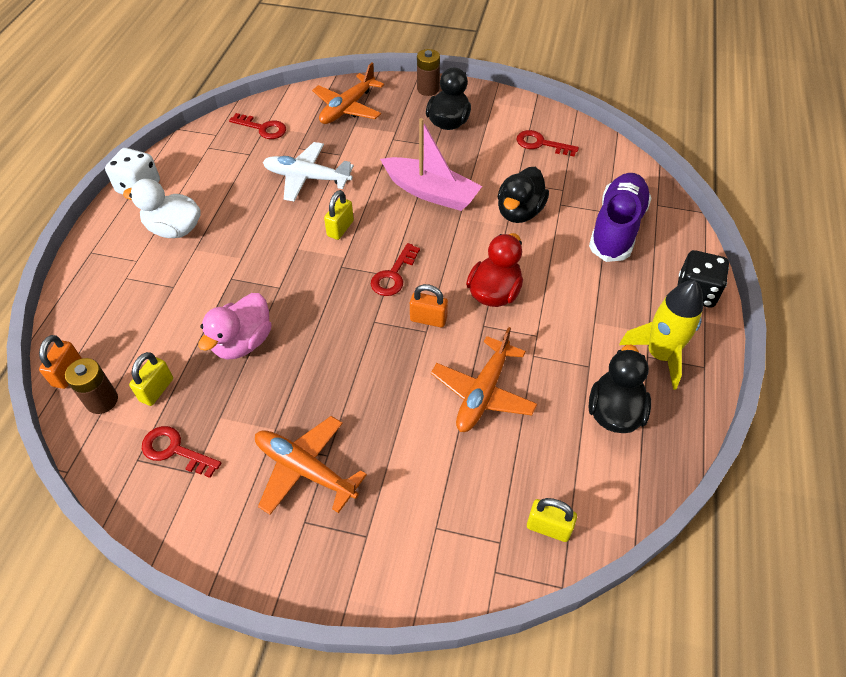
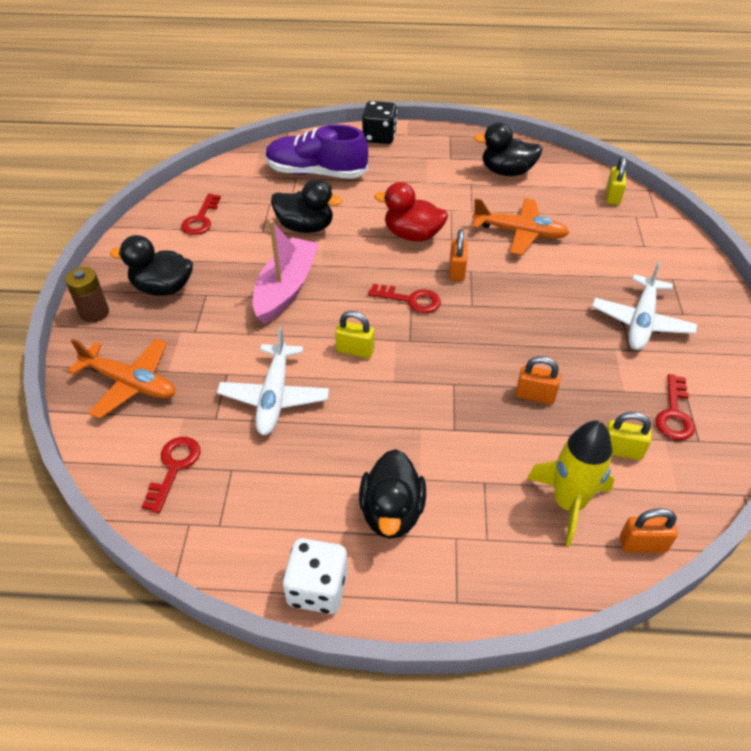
camera: 100 degrees left, 5 degrees down
(102, 400) = (657, 495): brown battery -> none
(174, 229) = (392, 512): white duck -> black duck
(243, 342) = (535, 395): pink duck -> orange padlock
(305, 469) = (641, 321): orange plane -> white plane
(659, 355) = (447, 153): yellow rocket -> yellow rocket (568, 503)

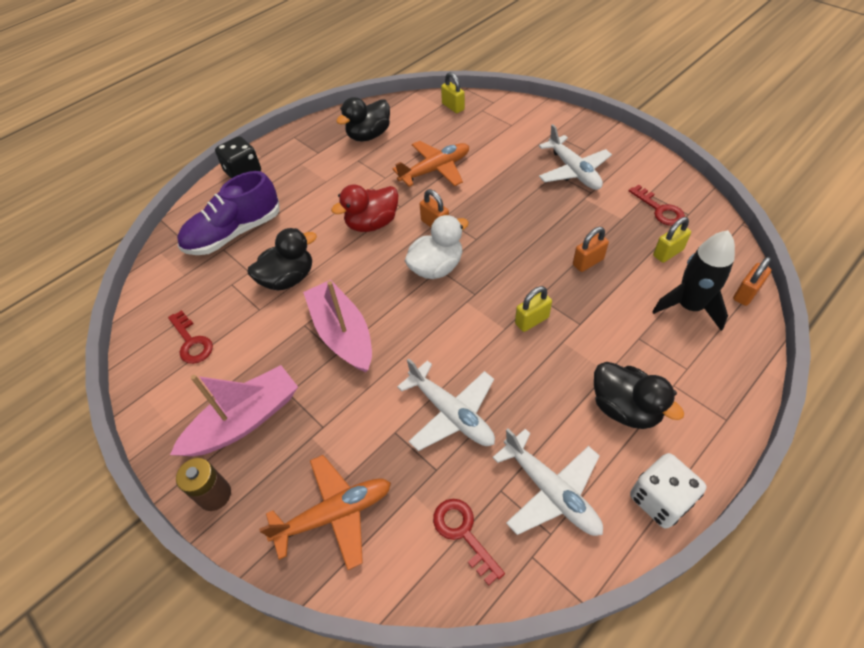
camera: 45 degrees left, 5 degrees up
(163, 288) = (244, 420): black duck -> pink boat
(258, 503) = (551, 491): none -> white plane
(355, 350) = (453, 332): yellow padlock -> yellow padlock (532, 320)
(411, 300) = (436, 267): red key -> white duck
(568, 503) = (689, 306): yellow rocket -> black rocket

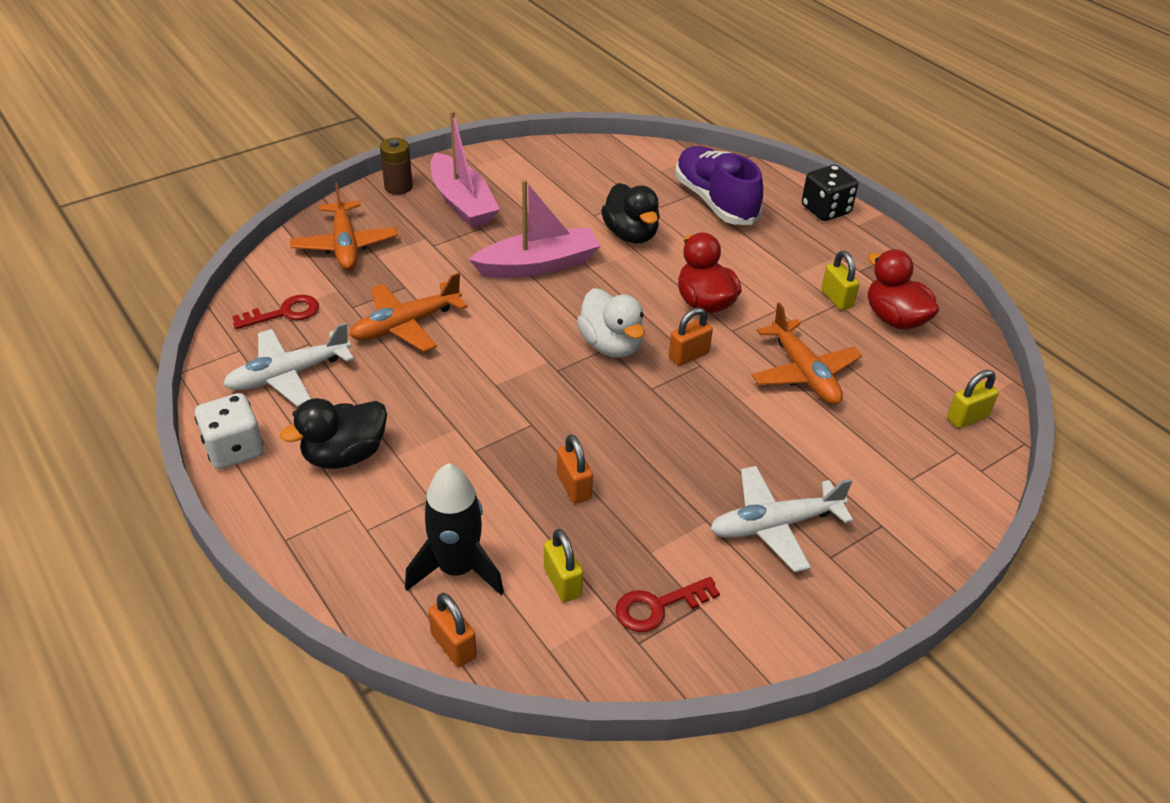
camera: 95 degrees right, 10 degrees down
(191, 342) = (567, 175): red key -> none
(369, 135) = (894, 319): black duck -> red duck
(451, 413) = (406, 325): white plane -> orange plane
(532, 320) = (497, 409): yellow padlock -> yellow padlock (836, 299)

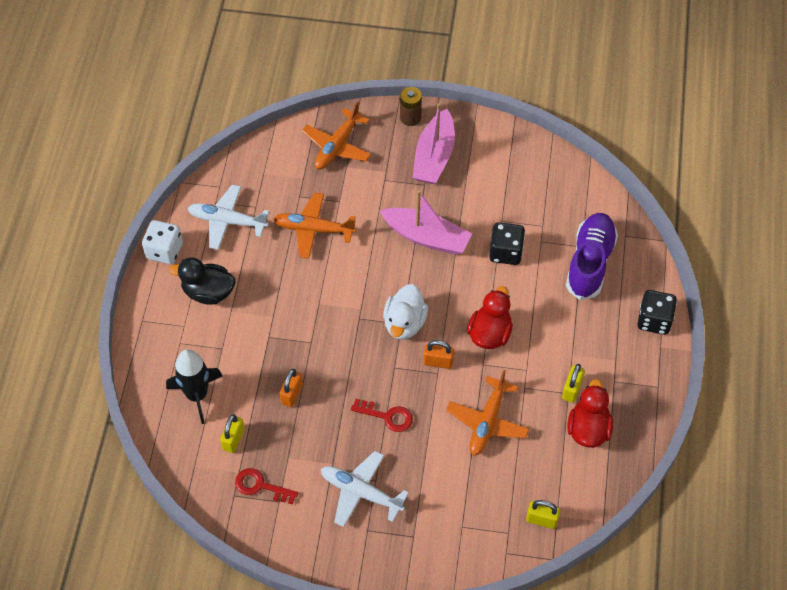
camera: 45 degrees right, 15 degrees up
(284, 313) = (262, 176): red key -> red key (387, 416)
(453, 646) = (159, 431): orange padlock -> none
(631, 235) = (506, 252): black duck -> black dice

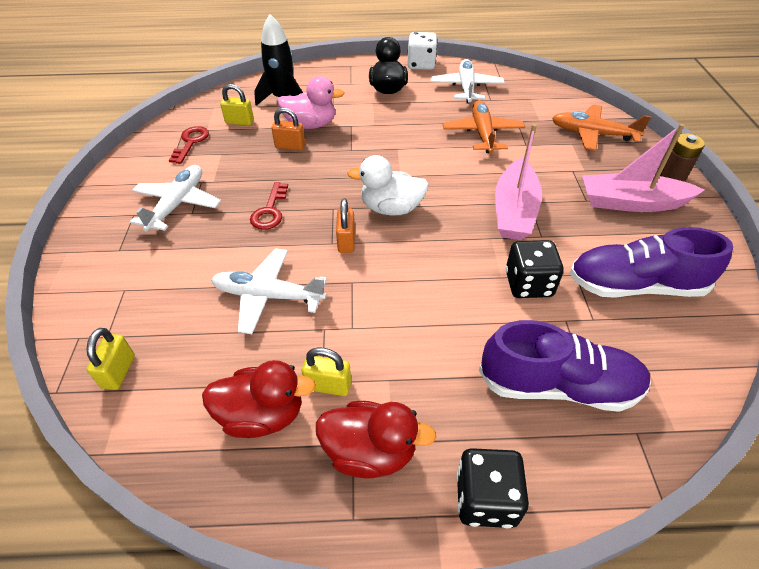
camera: 80 degrees right, 10 degrees down
(258, 372) = (311, 125): none -> pink duck
(487, 422) = (268, 296): orange plane -> white plane
(489, 334) = (398, 283): red duck -> red duck (370, 452)
(518, 190) = (635, 286): none -> purple shoe

